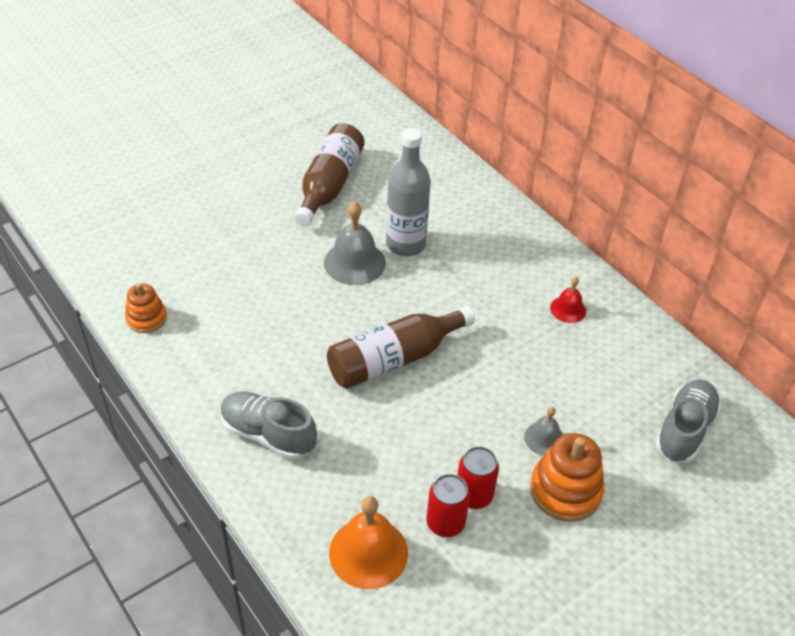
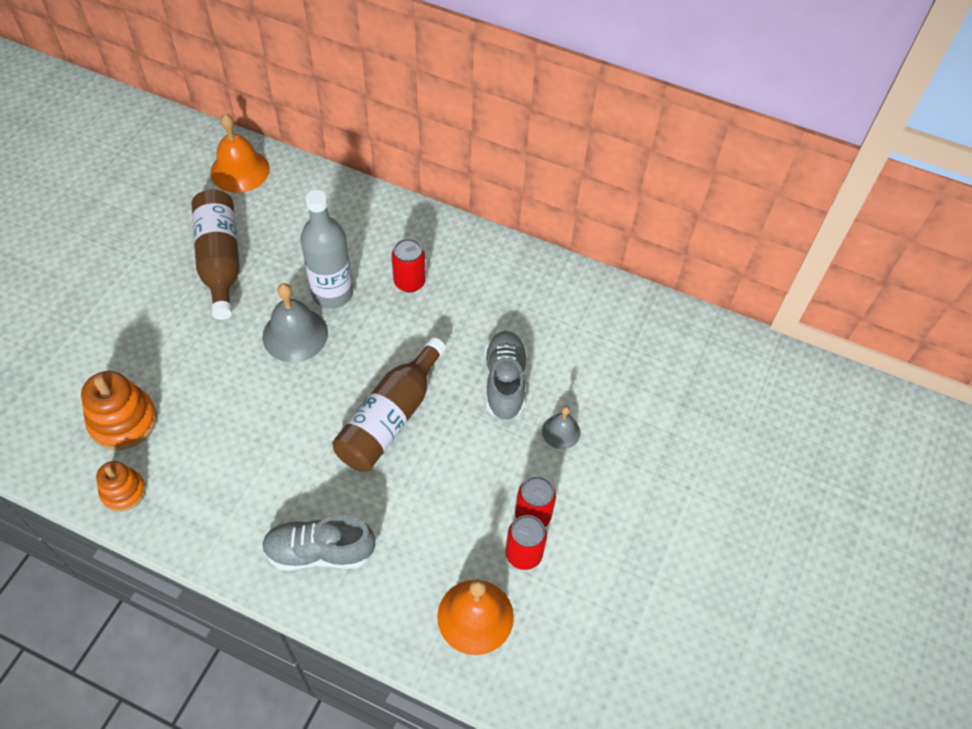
camera: 30 degrees left, 10 degrees up
(387, 127) = (240, 170): none -> orange bell
(478, 262) = (409, 282): none -> red can
(565, 490) = (603, 472): orange stacking toy -> orange stacking toy (123, 421)
(568, 309) = (514, 295): red bell -> none
(684, 430) = (666, 367): grey shoe -> grey shoe (504, 382)

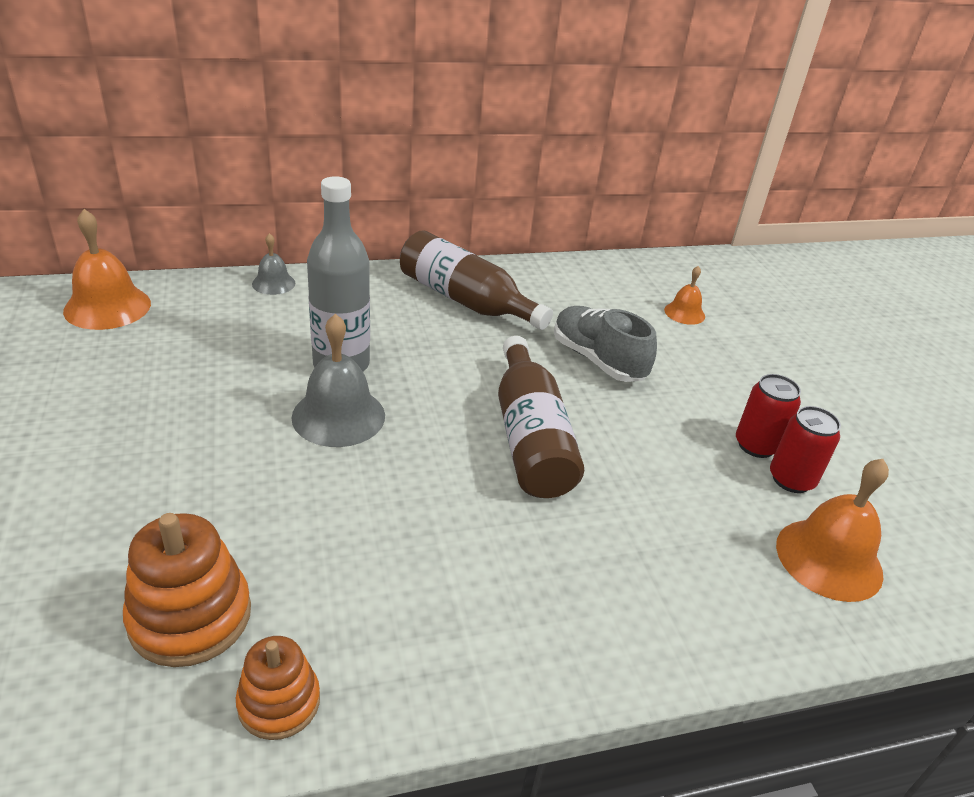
camera: 40 degrees left, 20 degrees down
(220, 260) = (165, 390): brown bottle -> brown bottle (465, 300)
(319, 552) = (613, 603): grey shoe -> none
(409, 282) = (413, 325): red can -> none
(561, 432) = (690, 372): grey bell -> grey bell (273, 283)
(627, 376) = (684, 313): none -> orange bell

